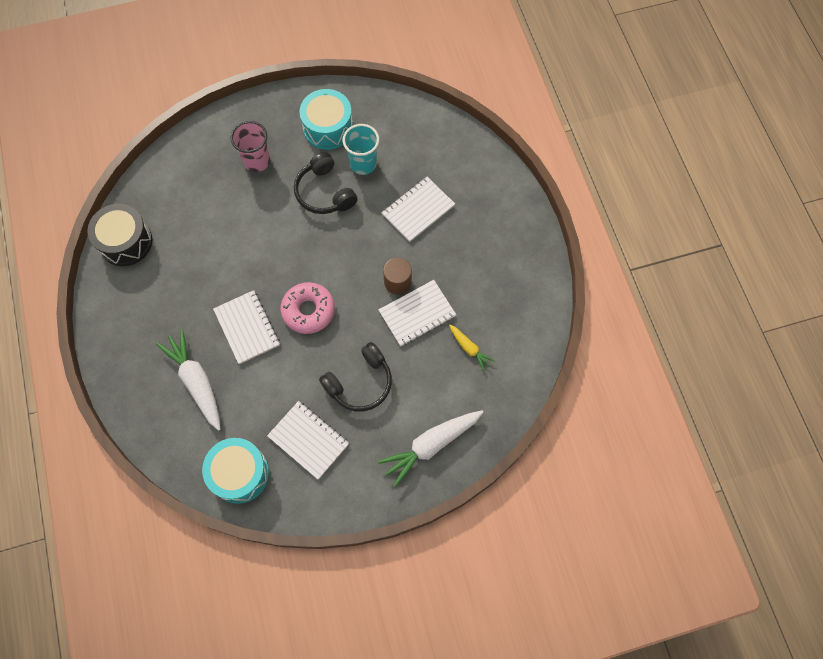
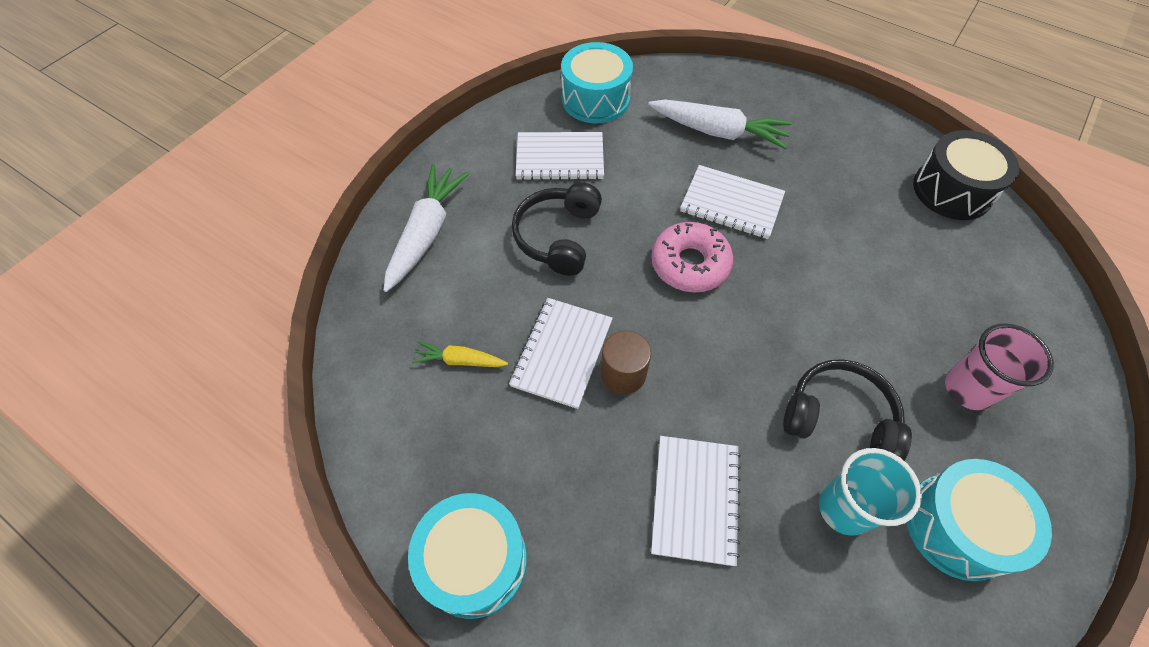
camera: 140 degrees right, 10 degrees down
(526, 255) = (474, 561): none -> turquoise drum

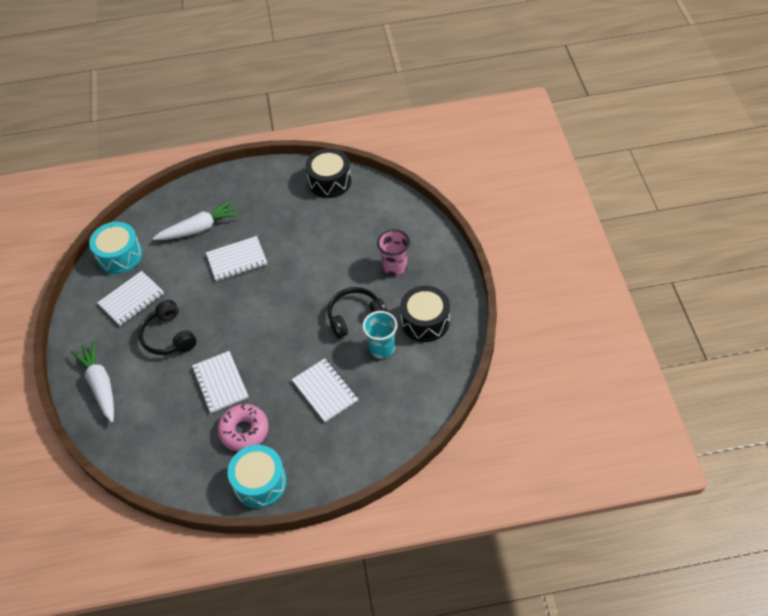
camera: 40 degrees left, 5 degrees down
(460, 360) = (177, 422): yellow carrot -> none
(623, 373) = (254, 369): brown cylinder -> none
(690, 264) = (242, 302): pink donut -> pink donut (244, 431)
(958, 526) = (425, 321): turquoise drum -> black drum

